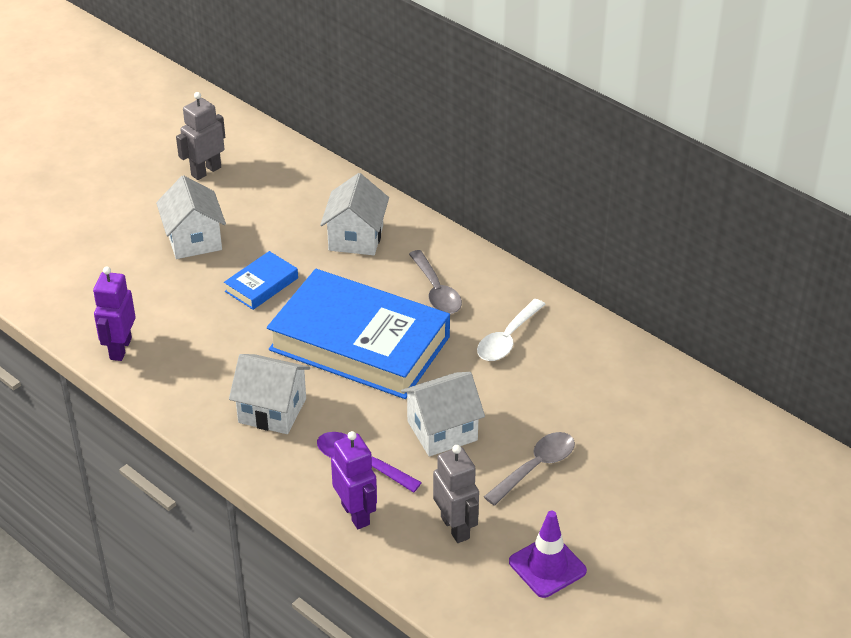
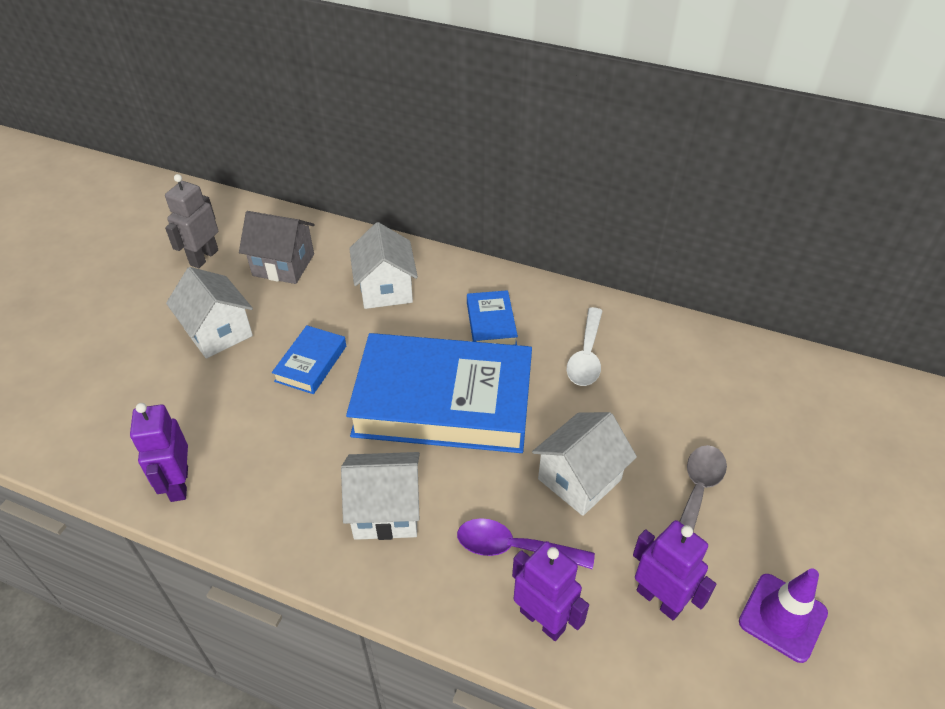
camera: 20 degrees left, 5 degrees up
(273, 194) = (283, 265): none -> grey house
(436, 291) = (491, 324): grey spoon -> blue book
(455, 527) = (659, 599): grey robot -> purple robot

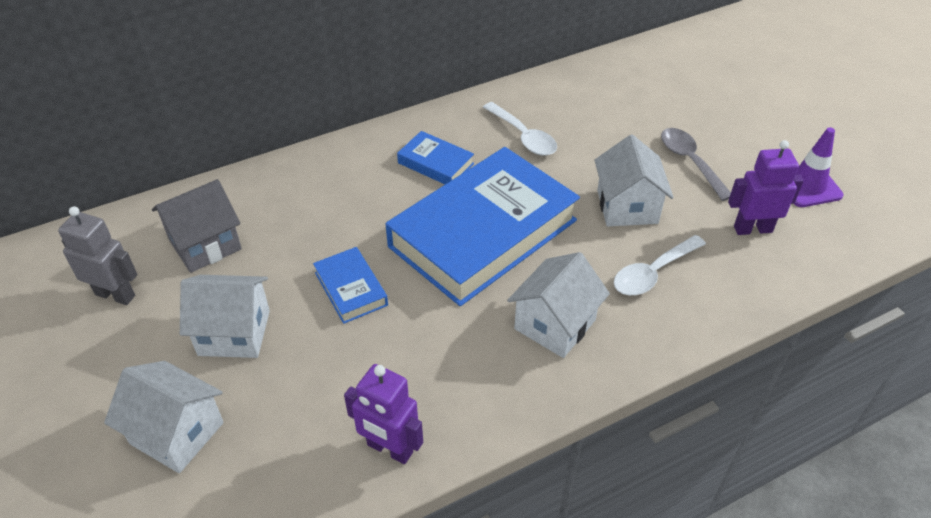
camera: 50 degrees left, 0 degrees up
(204, 257) = (115, 295): grey robot -> grey robot turned 135 degrees clockwise
(385, 289) = (323, 198): white house -> white house (177, 433)
(514, 548) = (653, 273): purple spoon -> white spoon
(542, 620) = (722, 293): purple robot -> none

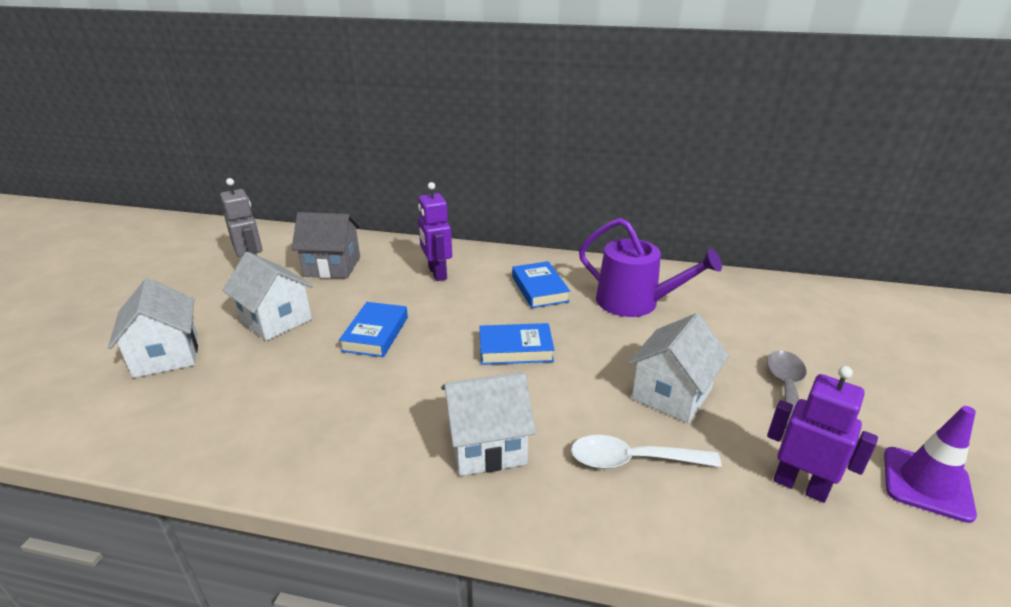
camera: 40 degrees right, 15 degrees down
(389, 449) = (249, 450): purple robot -> purple robot (437, 273)
(483, 233) = (515, 349): blue book -> blue book, size x0.43
(523, 136) = (634, 302): white spoon -> purple watering can

